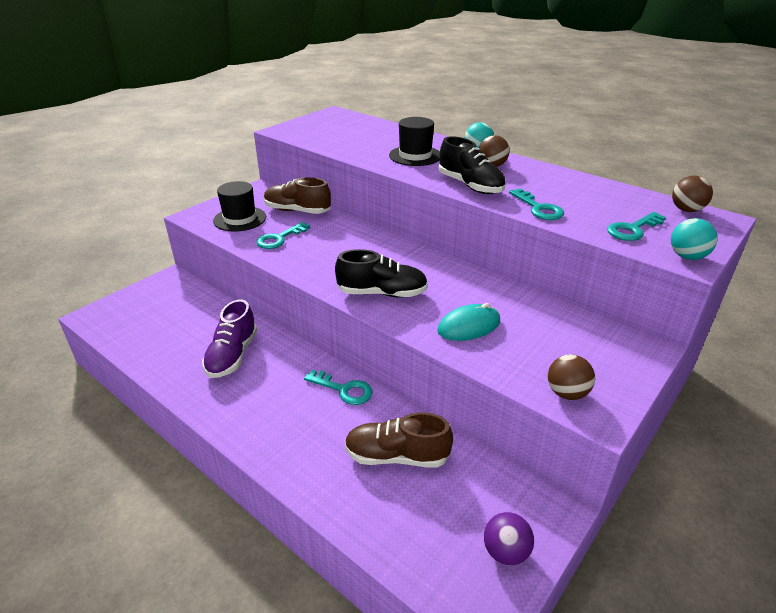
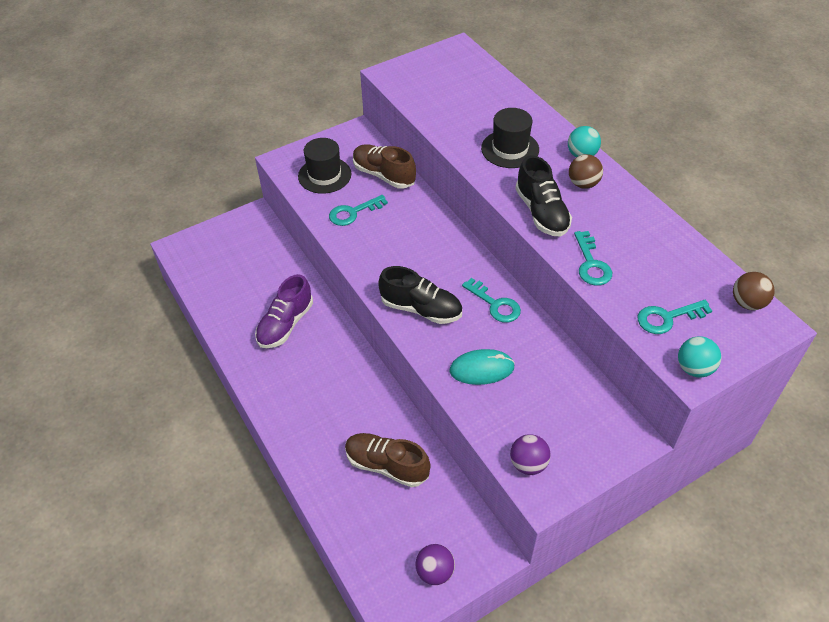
camera: 20 degrees right, 15 degrees up
(344, 389) = (368, 387): turquoise key -> turquoise key (495, 304)
(566, 393) = (528, 464): brown ball -> purple ball

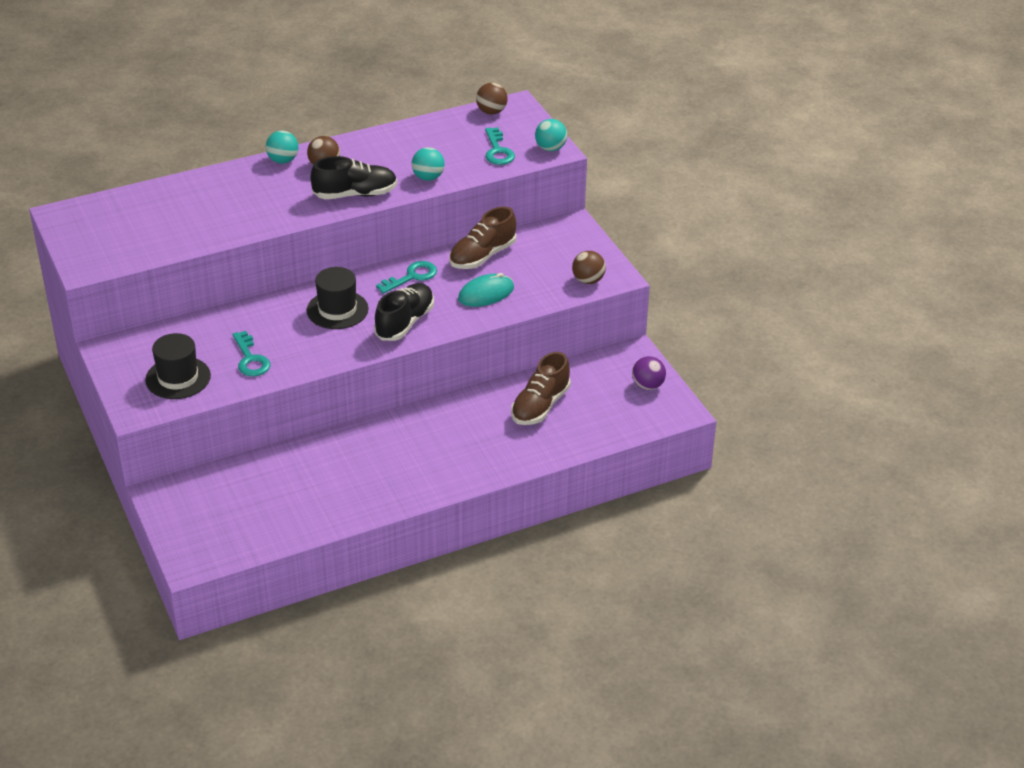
camera: 85 degrees left, 10 degrees down
(285, 324) = (348, 469): purple shoe -> none
(384, 175) = (197, 333): brown shoe -> brown shoe (482, 256)
(481, 369) = (486, 293): turquoise mouse -> turquoise mouse turned 60 degrees clockwise
(510, 149) = (256, 201): black hat -> black hat (337, 310)
(528, 464) = (588, 280): purple ball -> brown ball
(591, 264) = (428, 177): turquoise key -> turquoise ball

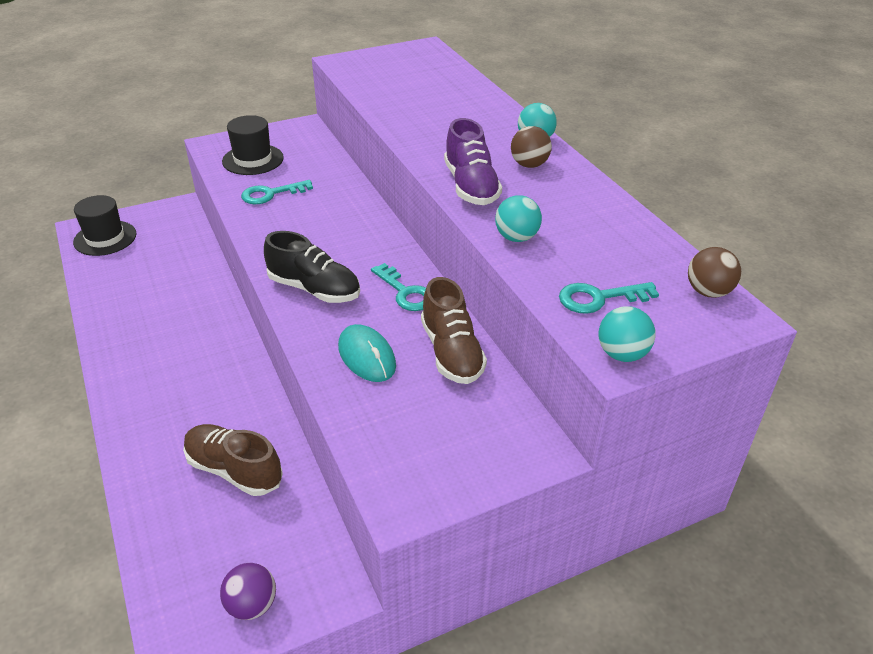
camera: 90 degrees right, 0 degrees up
(337, 310) = (345, 241): black hat -> black hat (105, 238)
(355, 194) = (471, 186): black shoe -> purple shoe
(482, 256) = (451, 352): brown shoe -> brown shoe turned 150 degrees counterclockwise
(588, 280) = (392, 467): brown ball -> none

